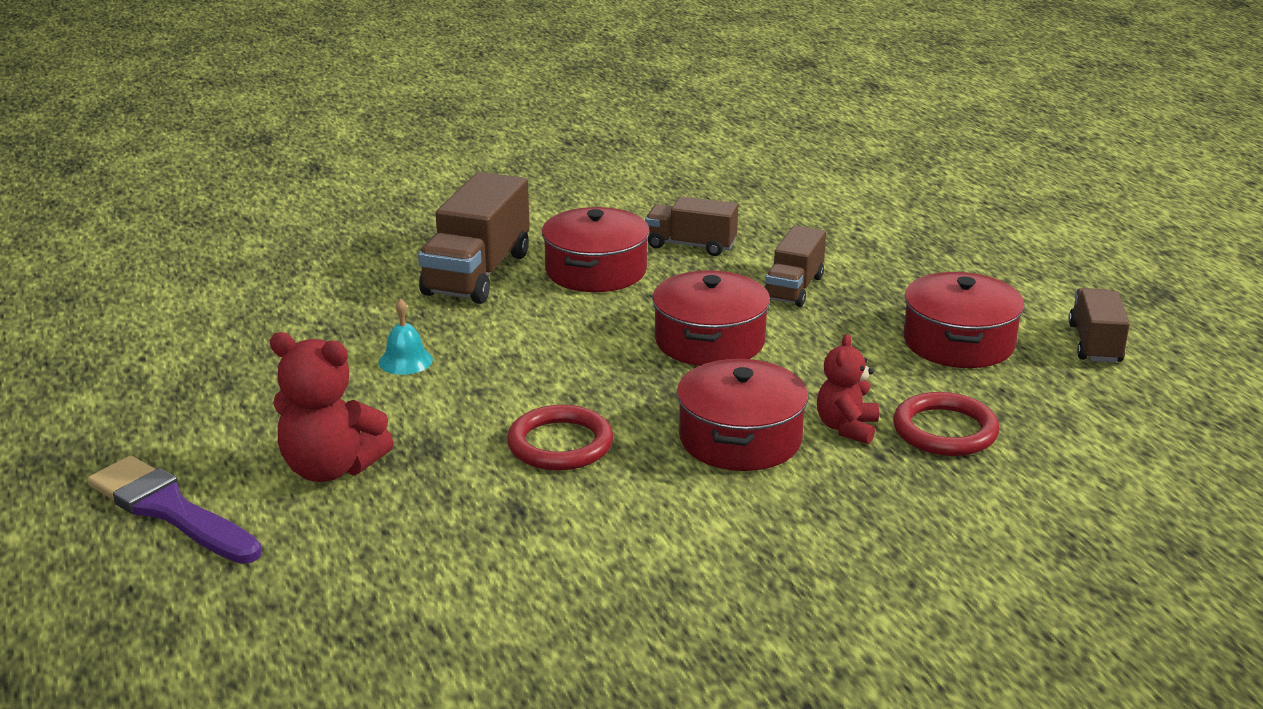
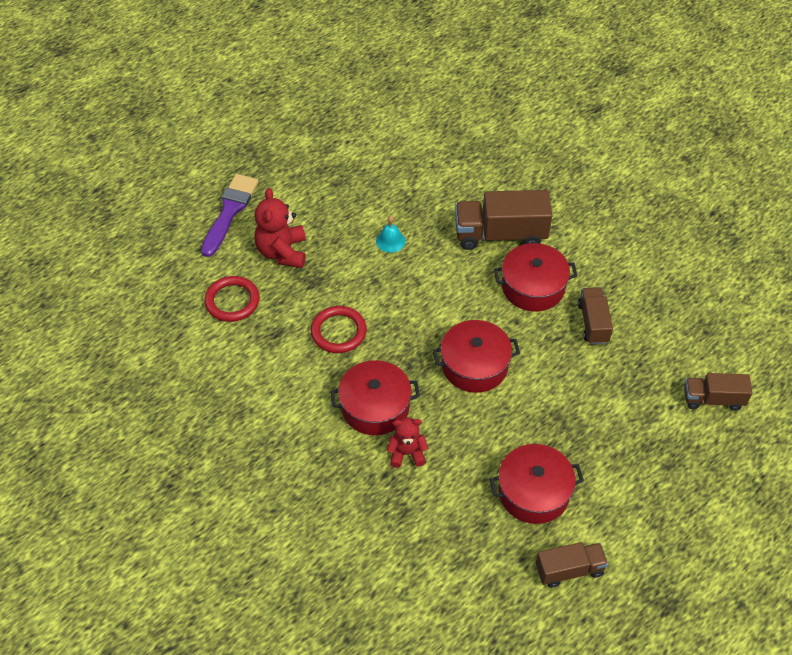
camera: 70 degrees right, 25 degrees up
(794, 288) = (562, 391): brown truck -> brown truck (713, 399)
(945, 430) = (424, 502): red ring -> red ring (232, 301)

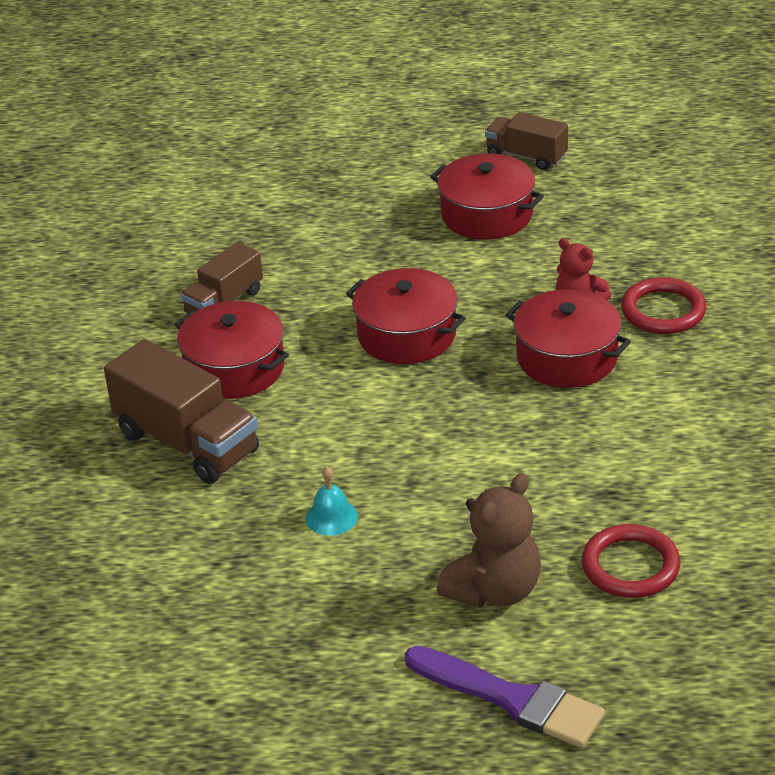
camera: 135 degrees left, 15 degrees down
(230, 211) = (511, 699): purple brush -> purple brush turned 120 degrees counterclockwise
(282, 252) = (494, 590): red teddy bear -> brown teddy bear
(338, 332) = (525, 451): red ring -> red ring (663, 311)
(713, 399) = (212, 189): brown truck -> none

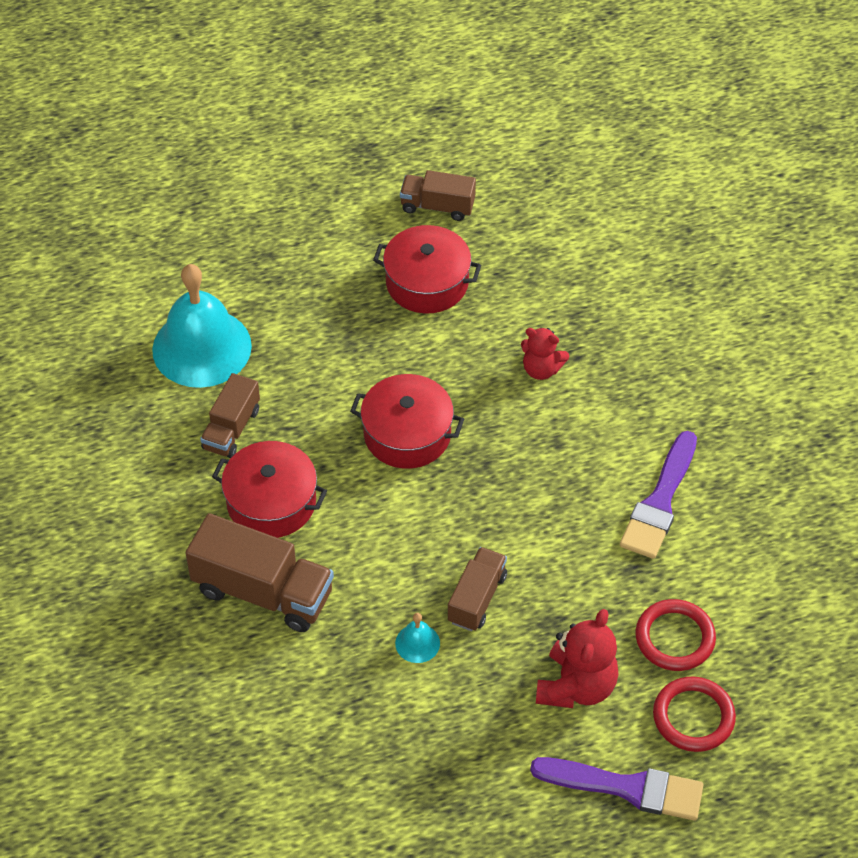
camera: 20 degrees left, 15 degrees up
(228, 233) = (202, 347): none -> turquoise bell
(416, 489) = (477, 598): none -> brown truck
(494, 590) = (576, 686): brown teddy bear -> red teddy bear
(567, 357) = (551, 432): red pot -> none
(663, 311) = (614, 364): red ring -> red ring (693, 717)
(665, 438) = (660, 502): none -> purple brush

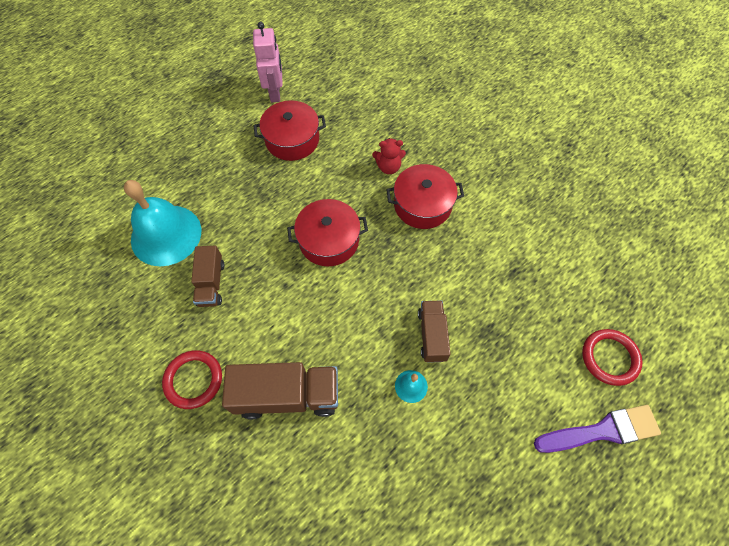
camera: 25 degrees left, 10 degrees up
(271, 502) = (262, 325): red pot -> red pot (422, 205)
(437, 206) = (275, 93): brown truck -> pink robot
(576, 686) = (528, 370): red teddy bear -> none
(660, 502) = (504, 222): purple brush -> none
(675, 638) = (566, 308): red ring -> red ring (193, 380)

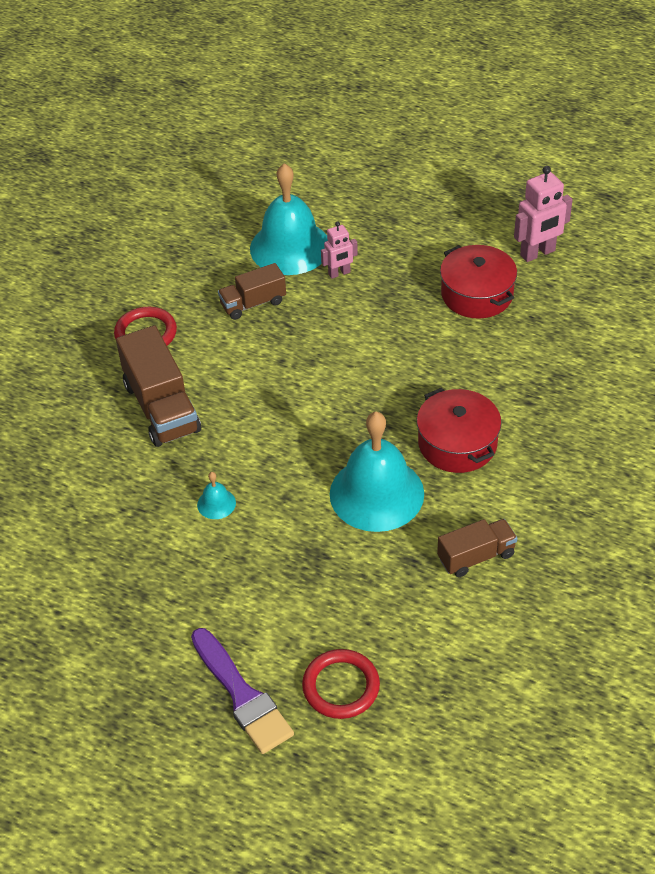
camera: 70 degrees right, 15 degrees down
(217, 212) = (339, 273): none -> pink robot
(329, 240) = (357, 376): red pot -> none
(388, 167) = (494, 394): red teddy bear -> none
(432, 335) = (285, 504): brown truck -> brown truck (476, 556)
(446, 270) = (376, 493): none -> turquoise bell

